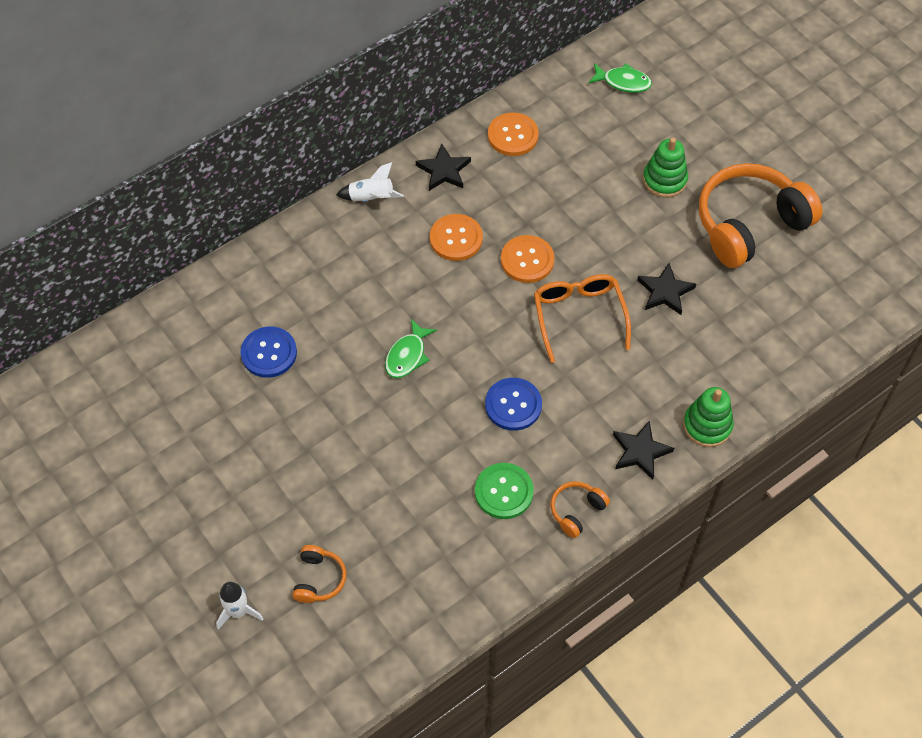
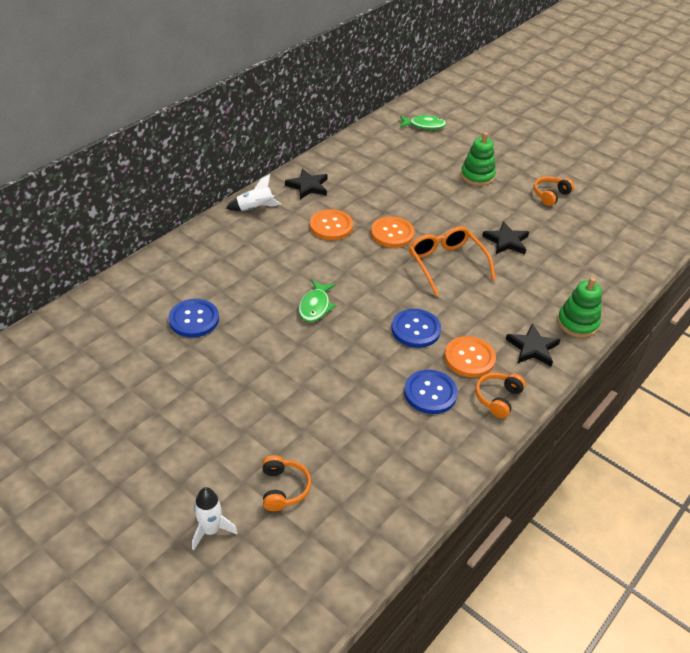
camera: 15 degrees left, 15 degrees down
(504, 492) = (430, 393): green button -> blue button
(513, 135) = (354, 161): orange button -> orange button (469, 358)
(749, 225) = (550, 195): orange headphones -> orange headphones, size x0.44

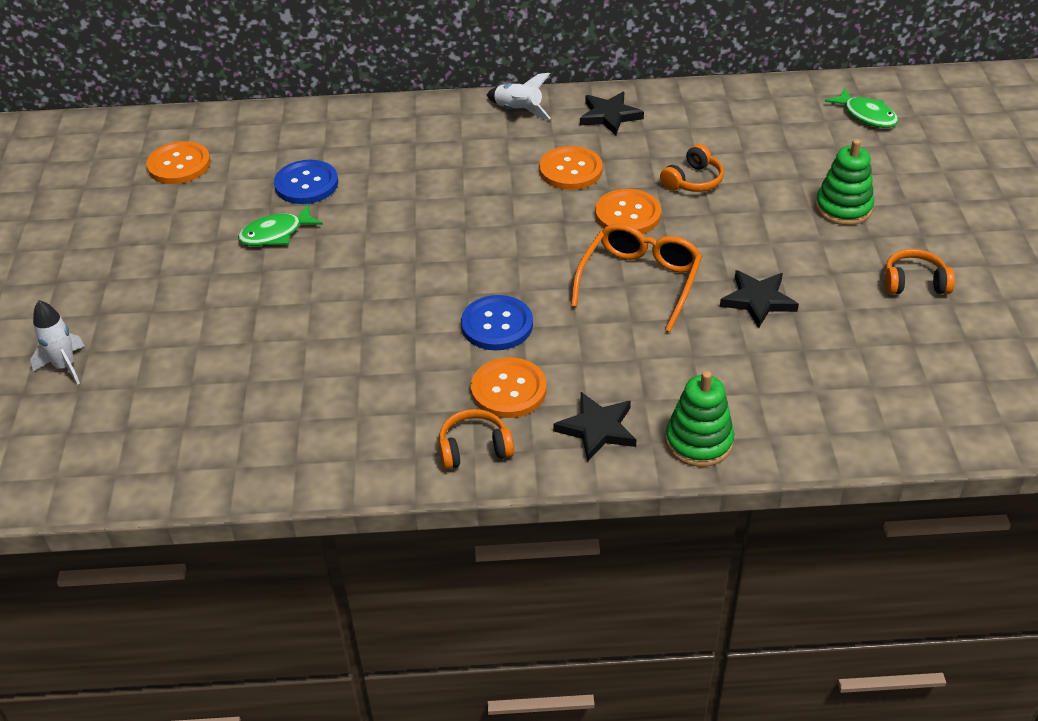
camera: 50 degrees right, 0 degrees up
(87, 358) = (179, 165): none -> orange button
(283, 488) = (162, 377): orange headphones -> orange headphones (693, 180)
(315, 306) = (431, 239): green fish -> green fish (276, 234)
(430, 393) = (414, 393): blue button -> none

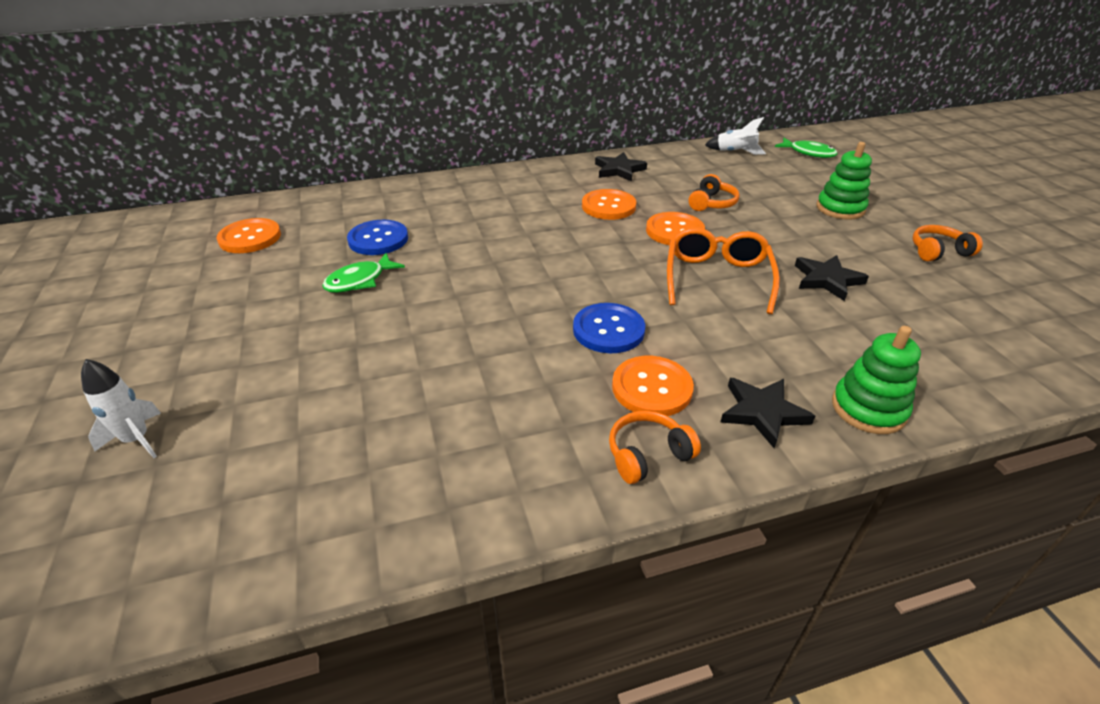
camera: 15 degrees left, 5 degrees down
(518, 110) = (544, 173): white rocket -> white rocket (735, 152)

